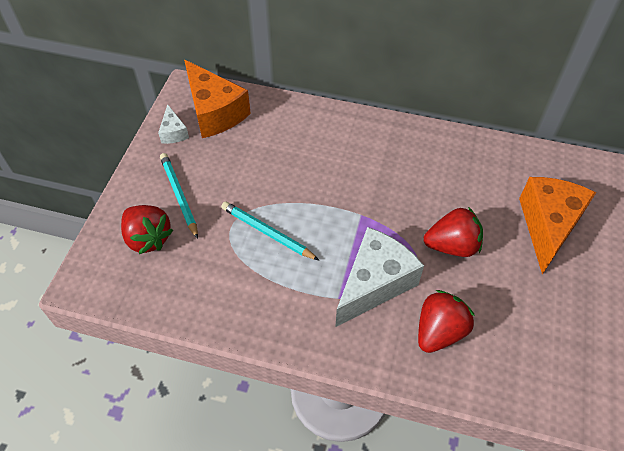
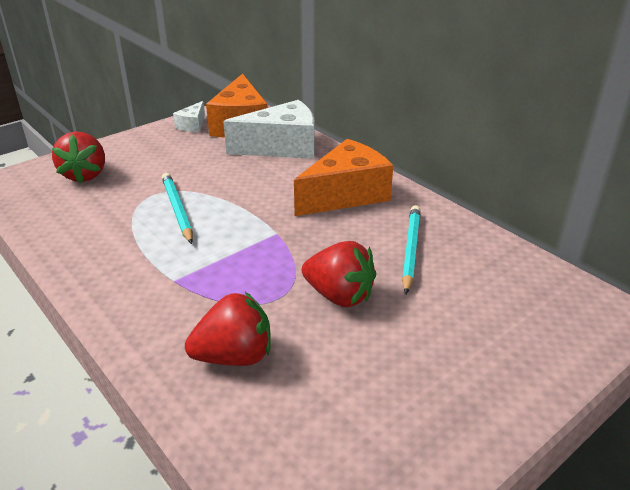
camera: 35 degrees right, 20 degrees down
(179, 195) = (144, 160): turquoise pencil -> turquoise pencil (411, 249)
(374, 283) = (221, 286): white cheese -> white cheese (282, 147)
(548, 226) = (478, 331): orange cheese -> orange cheese (346, 195)

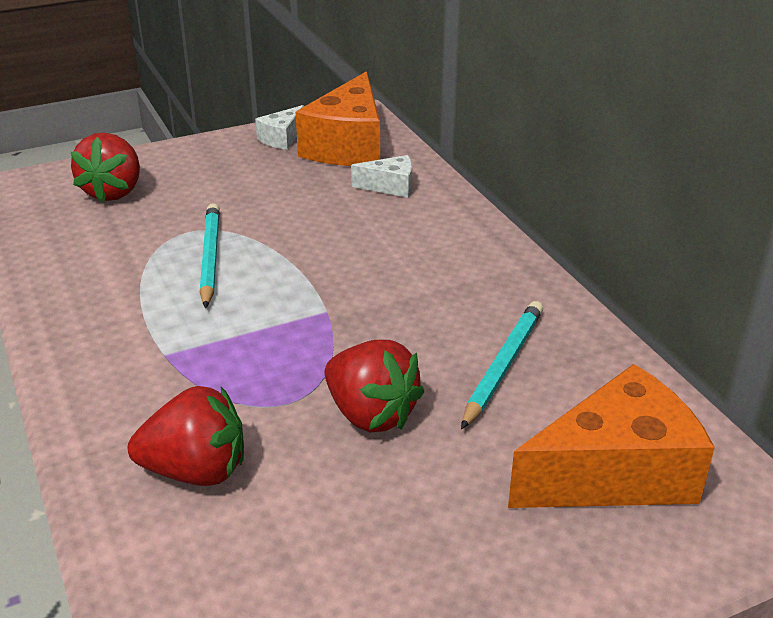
camera: 15 degrees right, 0 degrees up
(282, 147) = (390, 186): white cheese -> white cheese, size x0.48
(346, 195) = (448, 270): orange cheese -> orange cheese (614, 473)

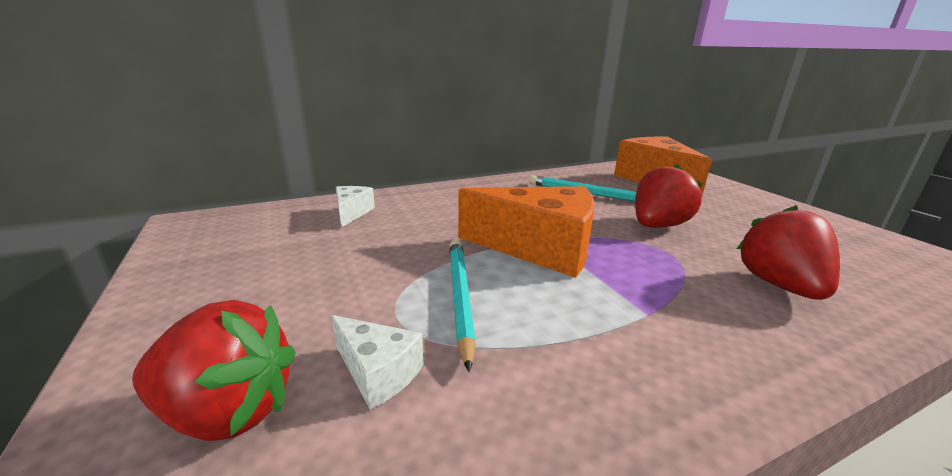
camera: 90 degrees left, 10 degrees down
(210, 257) = (460, 297): turquoise pencil -> turquoise pencil turned 90 degrees clockwise
(282, 138) = (191, 262): white cheese -> white cheese (378, 372)
(348, 146) = (252, 228): orange cheese -> orange cheese (539, 248)

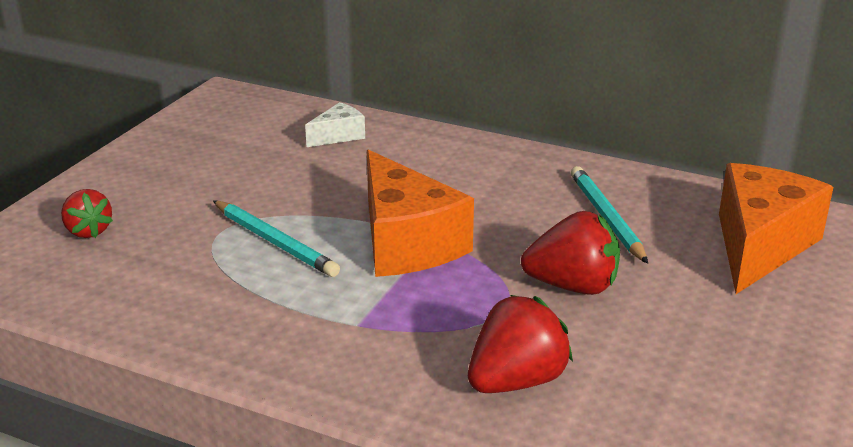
camera: 50 degrees right, 5 degrees up
(228, 412) = (88, 231): red strawberry -> red strawberry, size x0.64
(378, 372) = (161, 253): white cheese -> none
(460, 297) = (274, 242): turquoise pencil -> turquoise pencil turned 90 degrees clockwise

